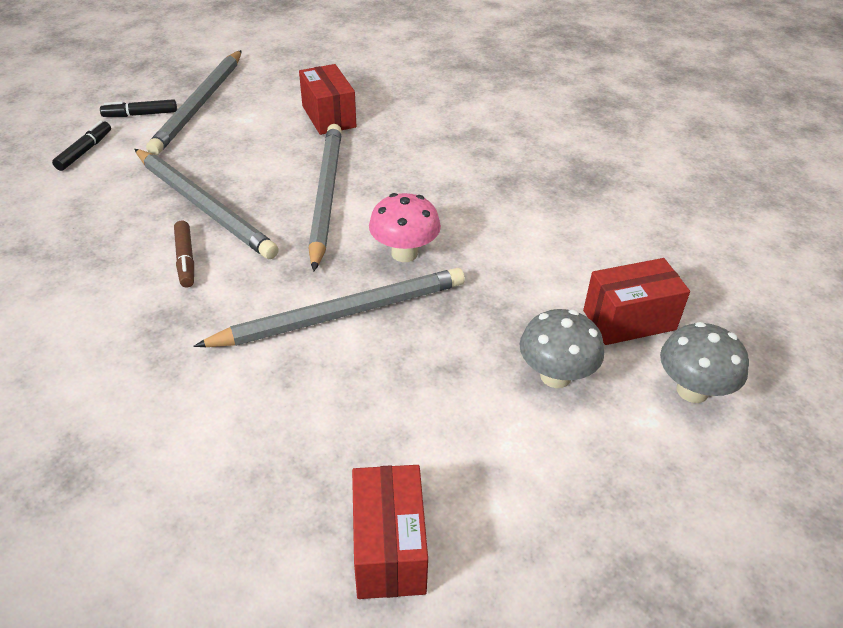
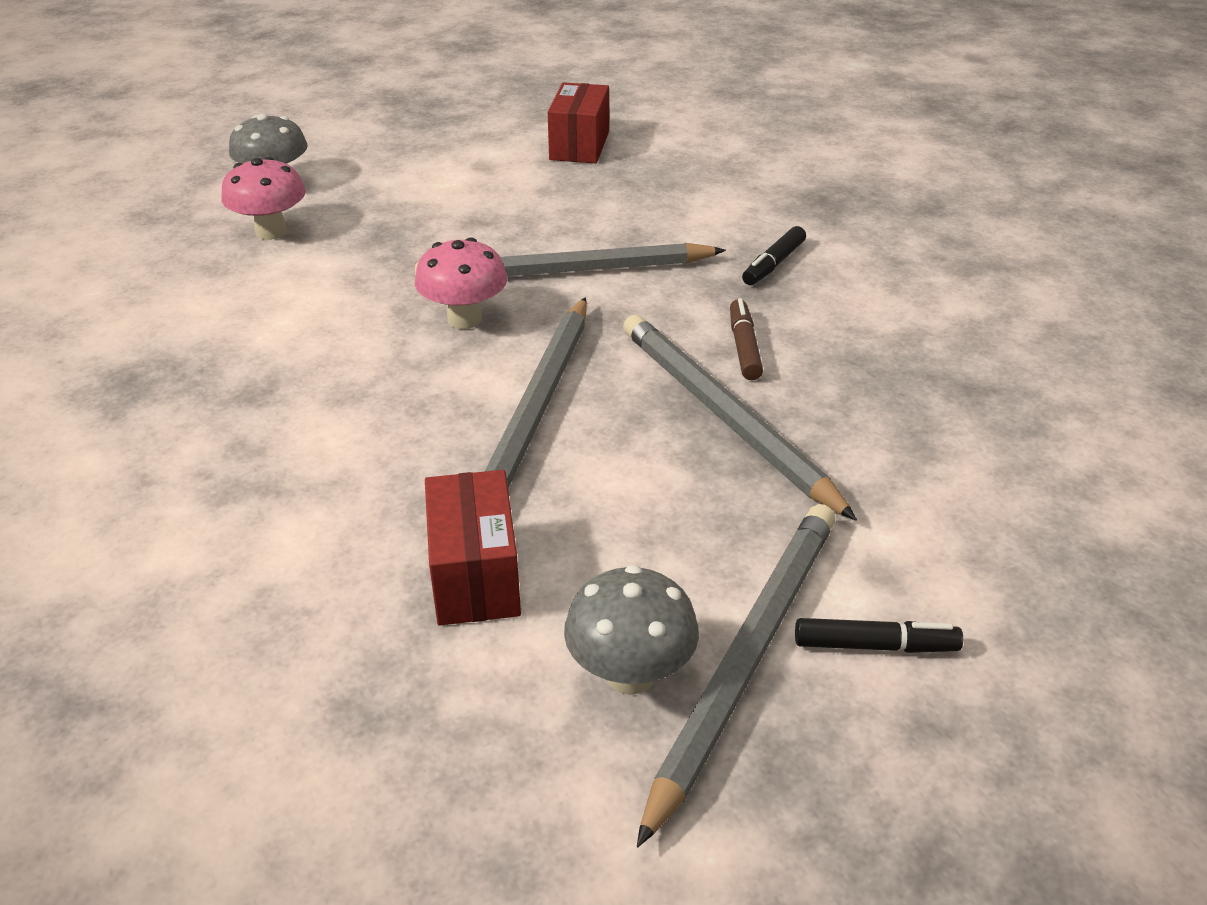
camera: 165 degrees left, 5 degrees down
(85, 151) = (956, 556): black marker -> black marker (773, 264)
(555, 376) = (384, 205): grey mushroom -> grey mushroom (630, 674)
(629, 320) = (271, 232): red box -> pink mushroom

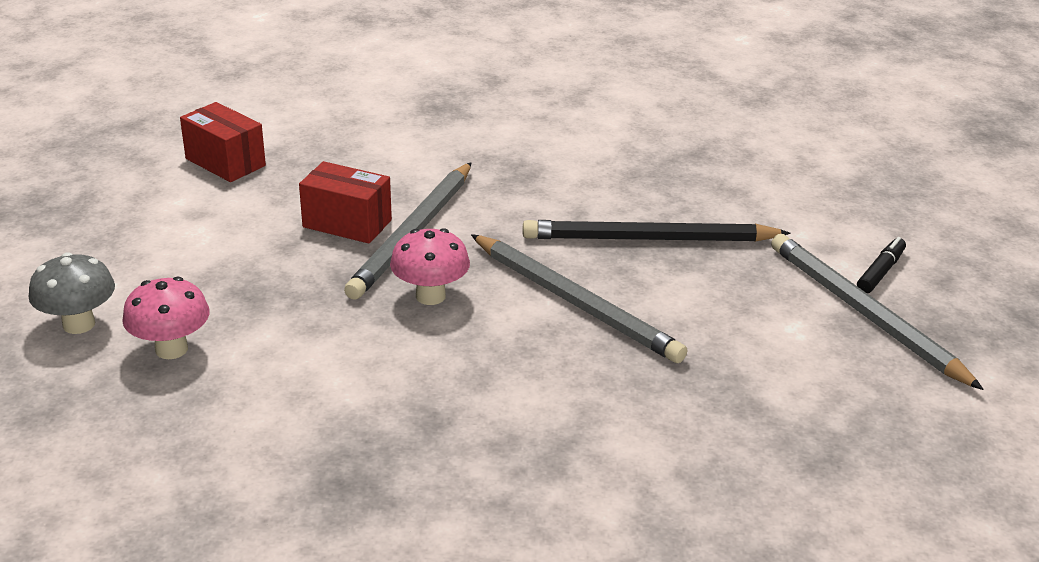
camera: 60 degrees left, 5 degrees down
(475, 575) = (730, 382): red box -> red box (347, 223)
(630, 674) = (852, 355): grey mushroom -> none
(724, 416) = (649, 239): grey pencil -> black pencil
(744, 347) = (582, 204): brown marker -> none
(773, 264) = (497, 156): black marker -> none

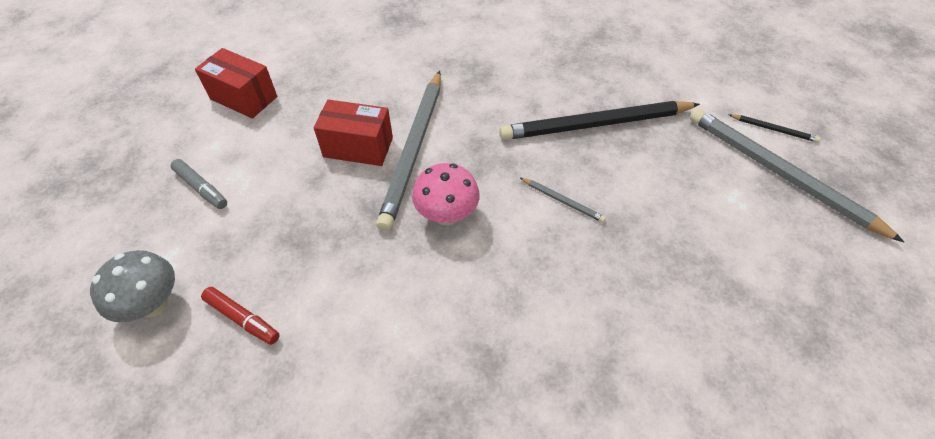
camera: 10 degrees left, 20 degrees up
(155, 236) = (201, 188): none -> grey marker
(171, 349) = (242, 319): pink mushroom -> red marker
(575, 302) = (562, 201): grey pencil -> grey pencil, size x0.42
(880, 272) = (773, 129): black marker -> black pencil

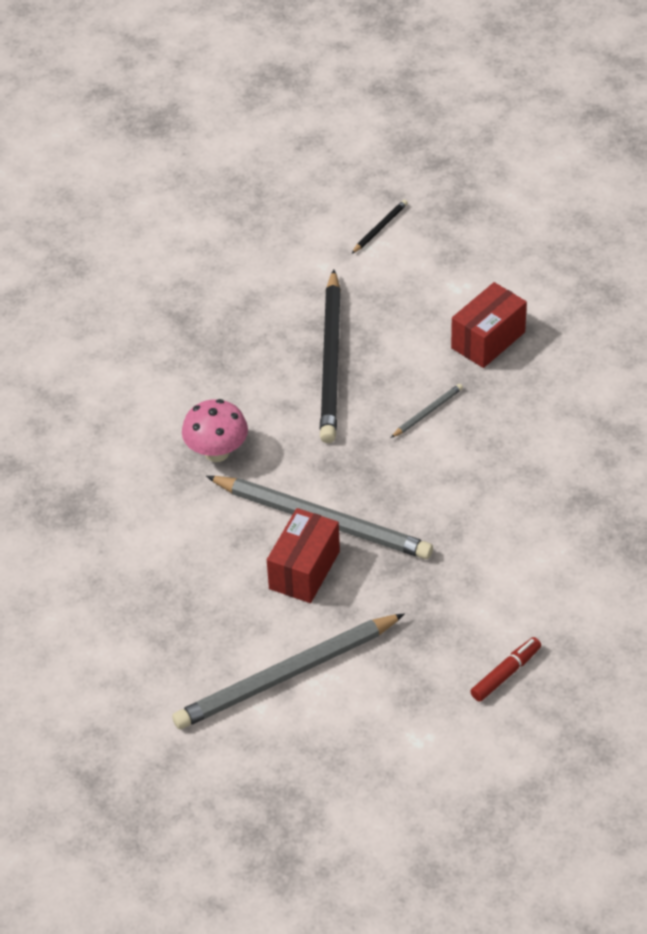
camera: 75 degrees left, 5 degrees down
(153, 304) = (473, 747): grey mushroom -> none
(201, 188) = (327, 716): grey marker -> none
(244, 98) = (182, 680): red box -> red box (488, 340)
(446, 215) = (421, 505): pink mushroom -> pink mushroom (217, 452)
(779, 174) = (437, 246): grey pencil -> grey pencil (286, 675)

